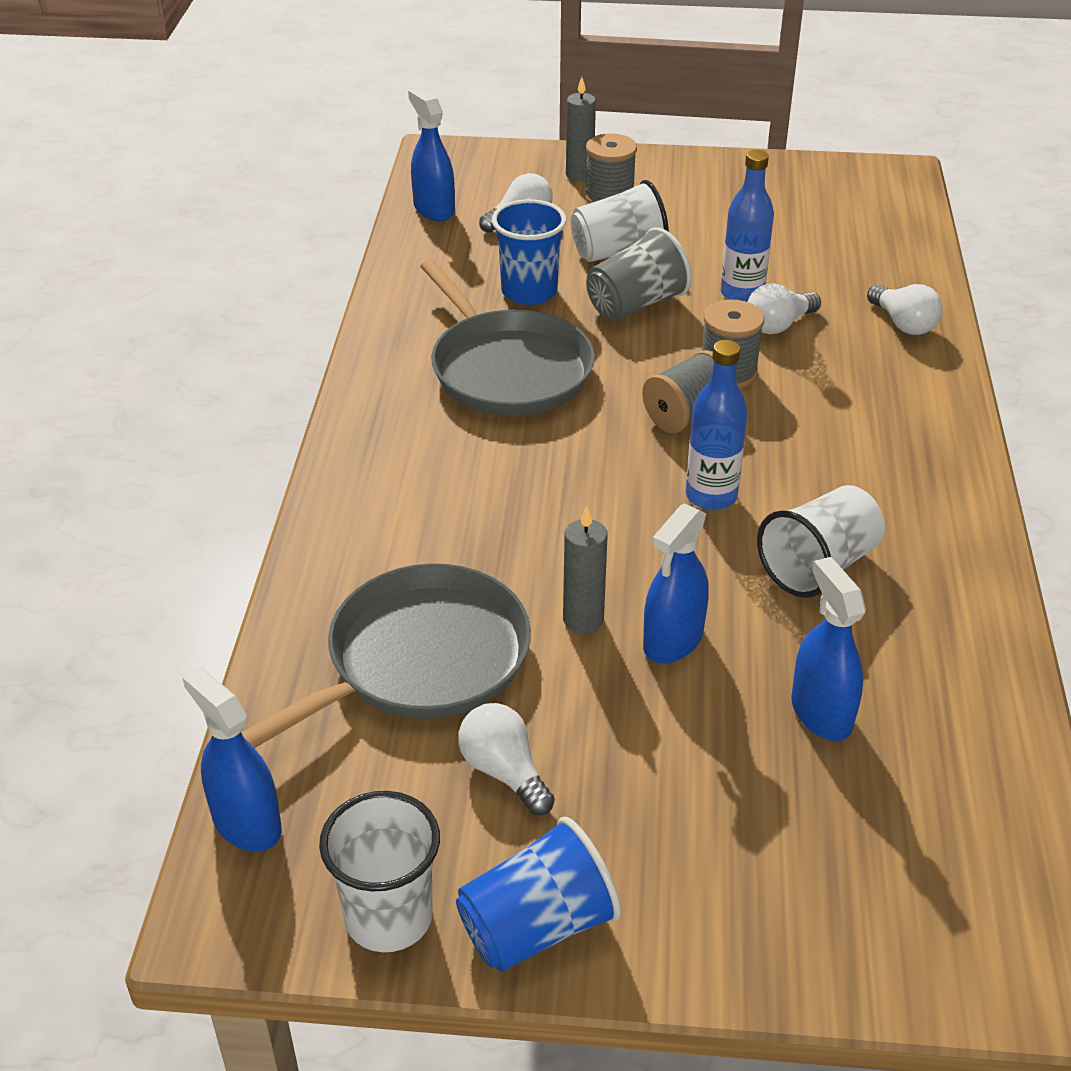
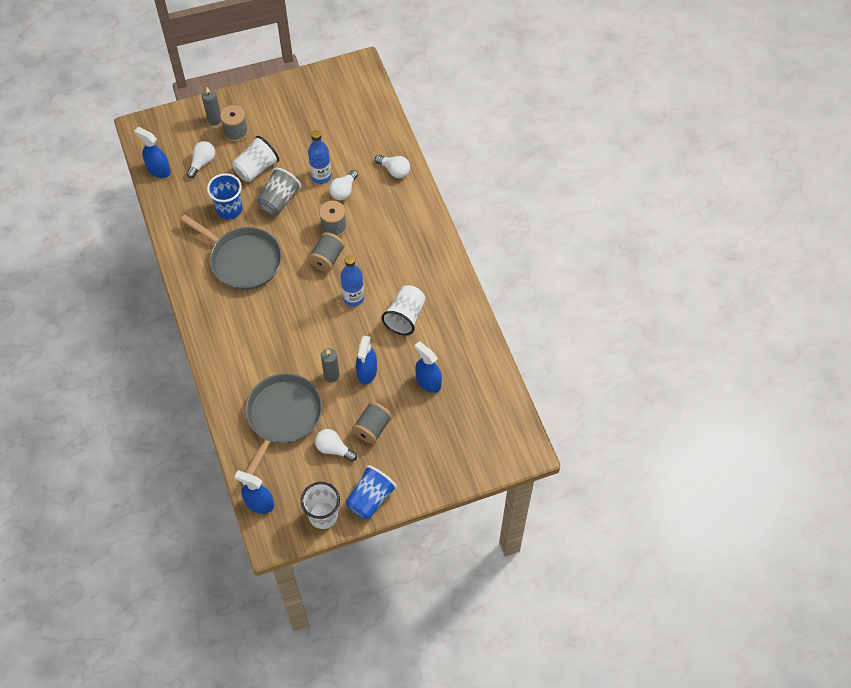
camera: 25 degrees left, 20 degrees up
(627, 762) = (372, 428): none -> grey spool

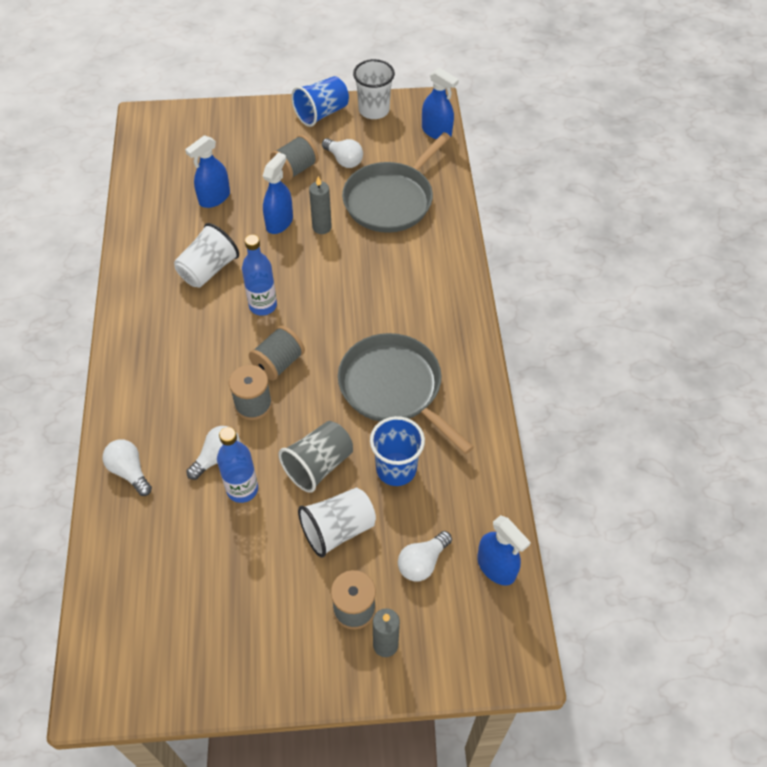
camera: 165 degrees left, 5 degrees down
(428, 382) = (214, 198): blue spray bottle -> blue spray bottle turned 75 degrees clockwise

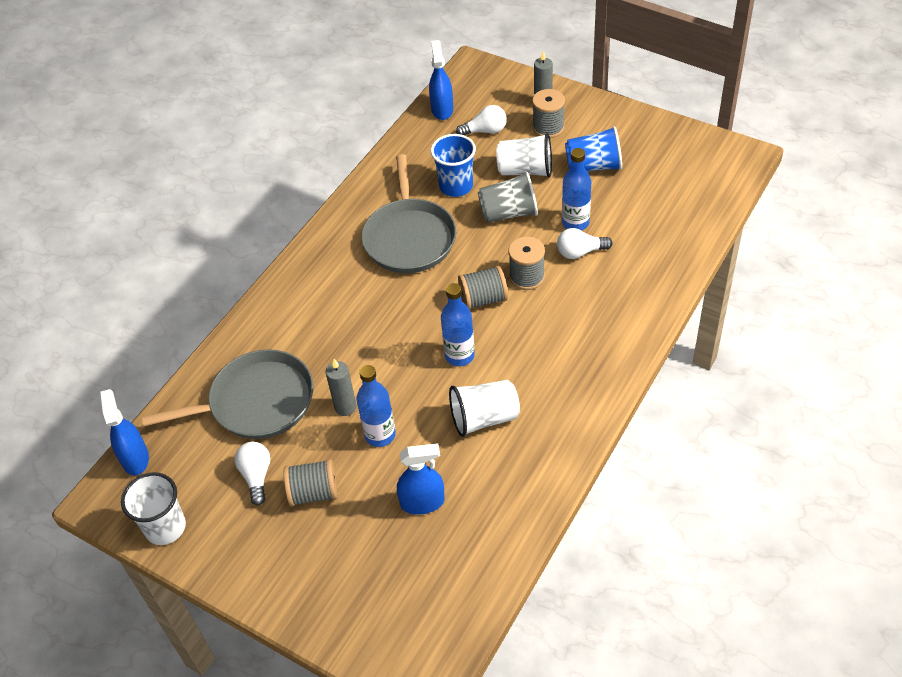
camera: 140 degrees left, 5 degrees down
(129, 471) = (655, 273): white light bulb -> none
(279, 222) = (380, 435): blue spray bottle -> blue bottle
(321, 113) = (222, 557): blue cup -> blue cup (593, 166)

